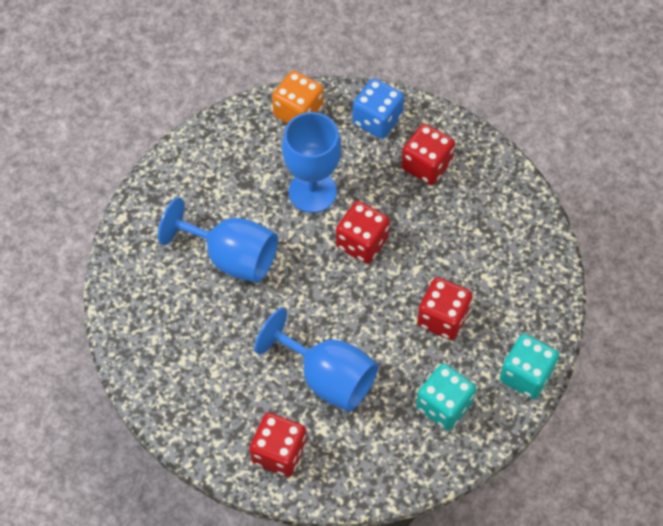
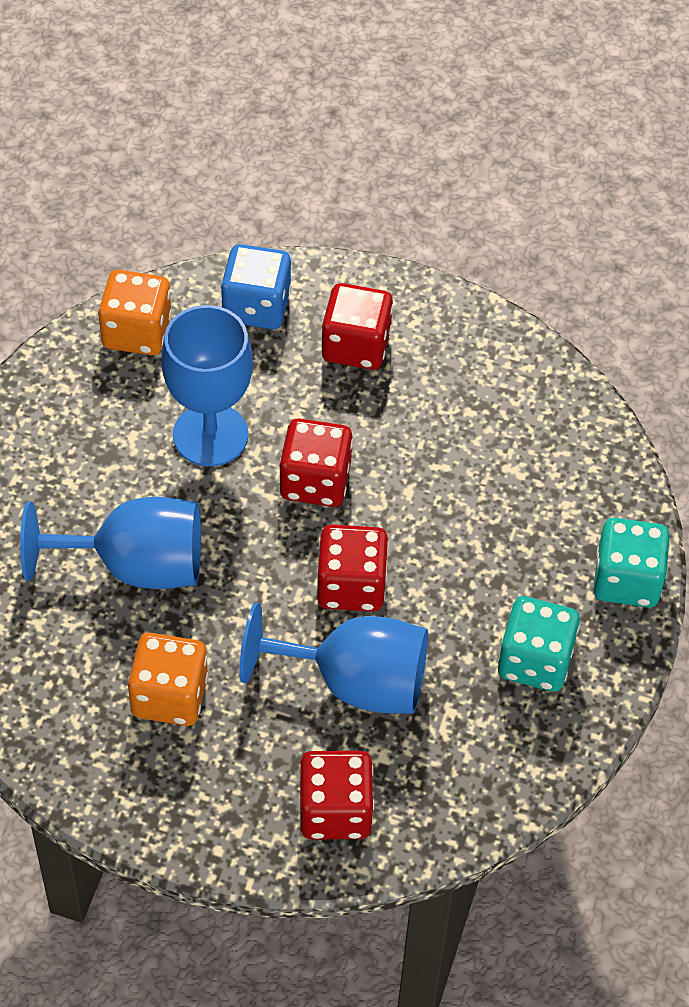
camera: 25 degrees left, 5 degrees down
(215, 344) = (169, 696): none -> orange dice
(443, 318) = (477, 544): red dice -> red dice (351, 585)

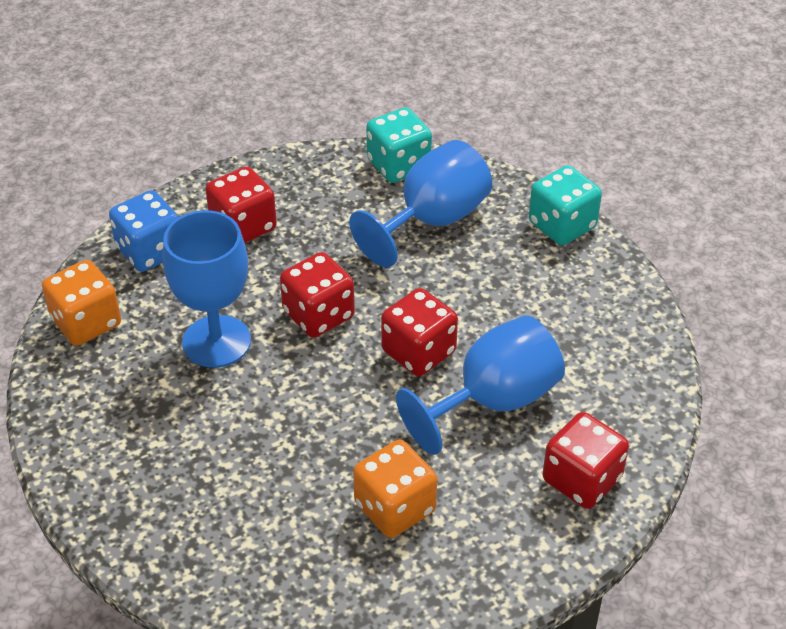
camera: 45 degrees left, 10 degrees down
(135, 565) = (268, 453): blue goblet -> blue goblet (432, 220)
(535, 661) = (574, 304): turquoise dice -> turquoise dice (398, 165)

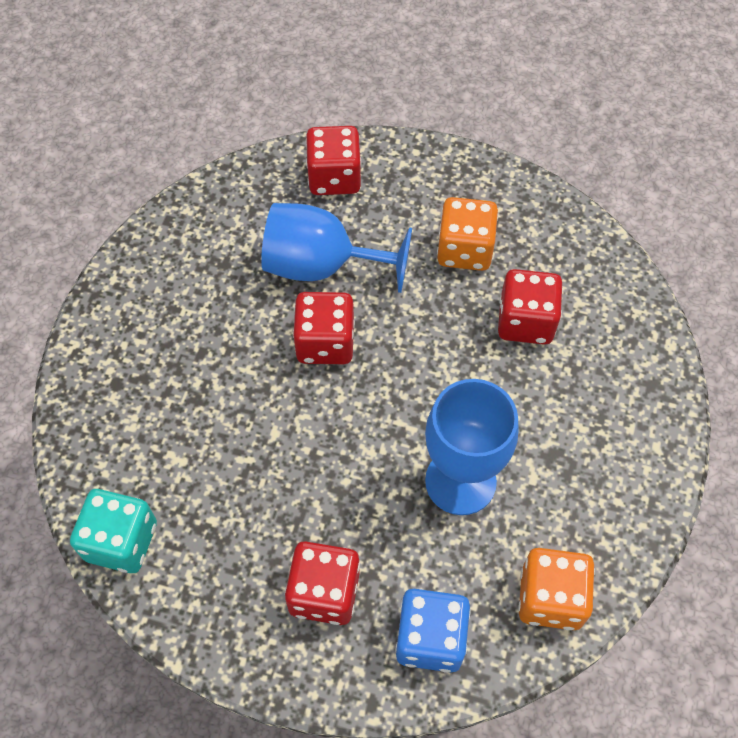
camera: 135 degrees left, 15 degrees up
(318, 315) = (359, 438): red dice -> red dice (525, 322)
(432, 220) = (172, 452): blue goblet -> none
(562, 225) = (90, 358): turquoise dice -> none

